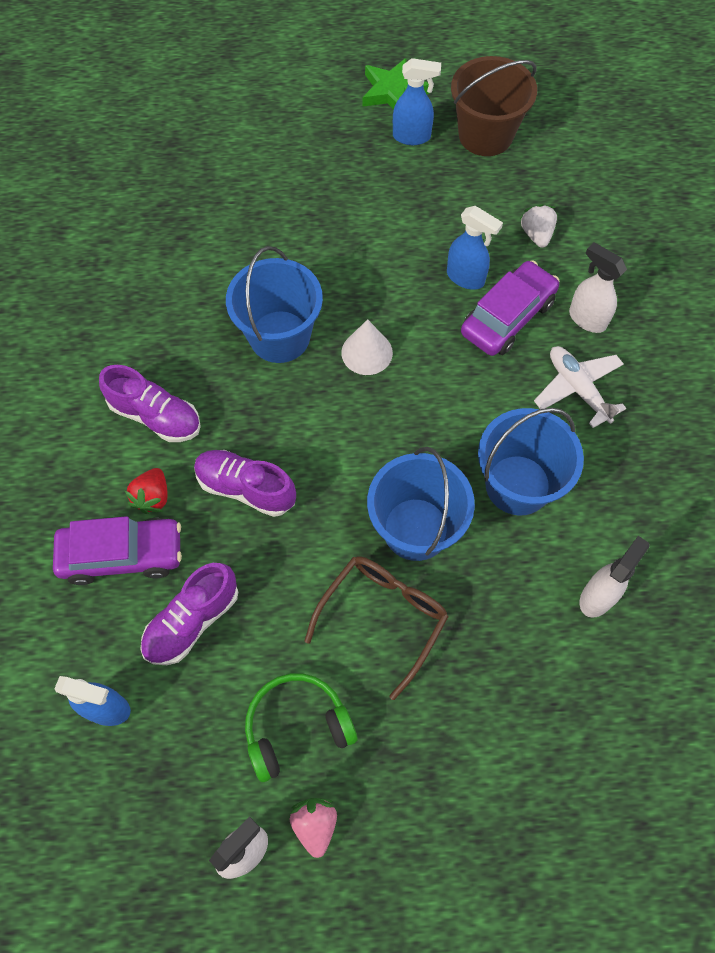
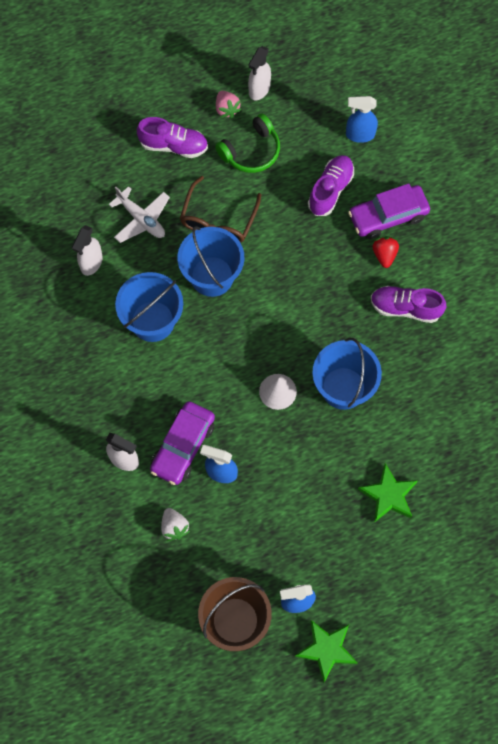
camera: 165 degrees right, 5 degrees up
(246, 488) = (327, 275): purple shoe -> purple shoe (173, 145)
(270, 210) = (388, 495): none -> green star
(578, 389) = (123, 401): white plane -> white plane (141, 219)

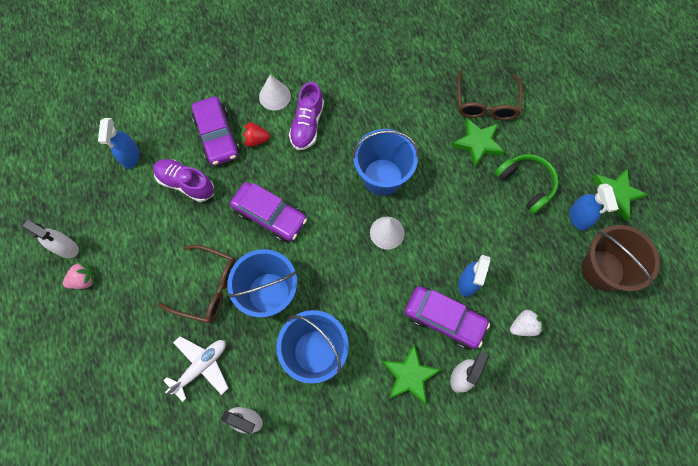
camera: 90 degrees left, 0 degrees up
(127, 410) = (409, 375): none -> green star
(173, 145) = (119, 334): purple shoe -> none
(251, 151) = (135, 256): green headphones -> green headphones (526, 184)
(296, 273) = (270, 215): none -> purple car
(441, 272) = (275, 96): none -> white cone
(443, 509) = (486, 103): none -> brown glasses

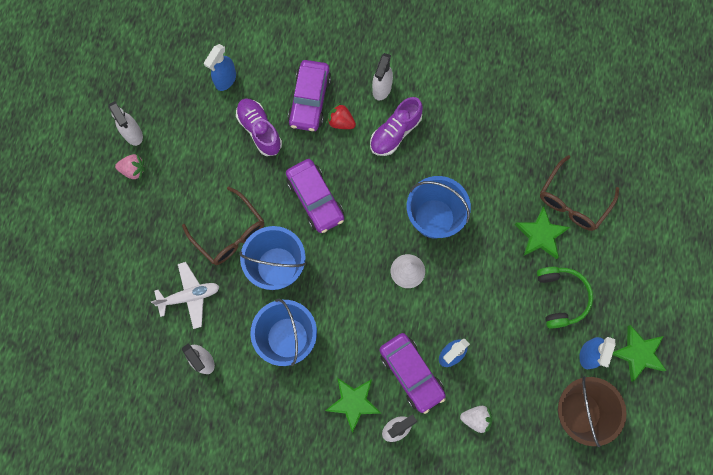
camera: 30 degrees right, 5 degrees up
(275, 96) = (381, 89): white cone -> white spray bottle

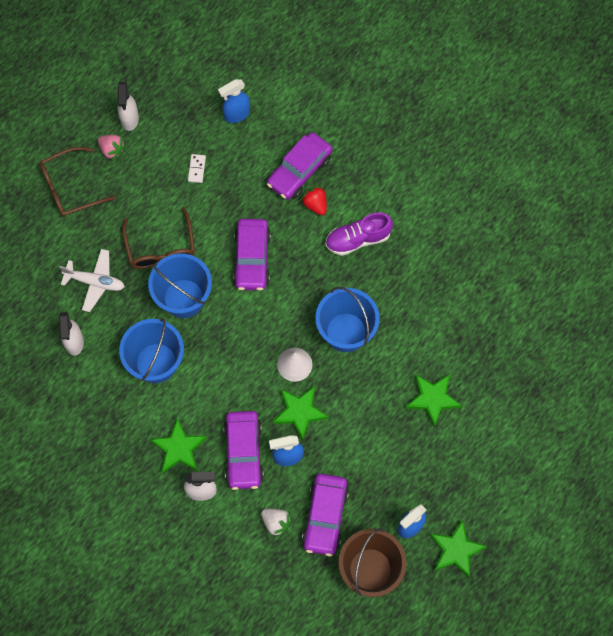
camera: 30 degrees right, 5 degrees down
(219, 146) = (197, 169): none -> white domino
(259, 130) = (240, 174): purple shoe -> none
(381, 89) = (369, 195): white spray bottle -> none
(437, 310) = (299, 412): none -> green star
(514, 389) = (325, 516): none -> purple car
(561, 297) = (416, 463): green headphones -> none
(573, 201) = (481, 386): brown glasses -> brown glasses (70, 188)

